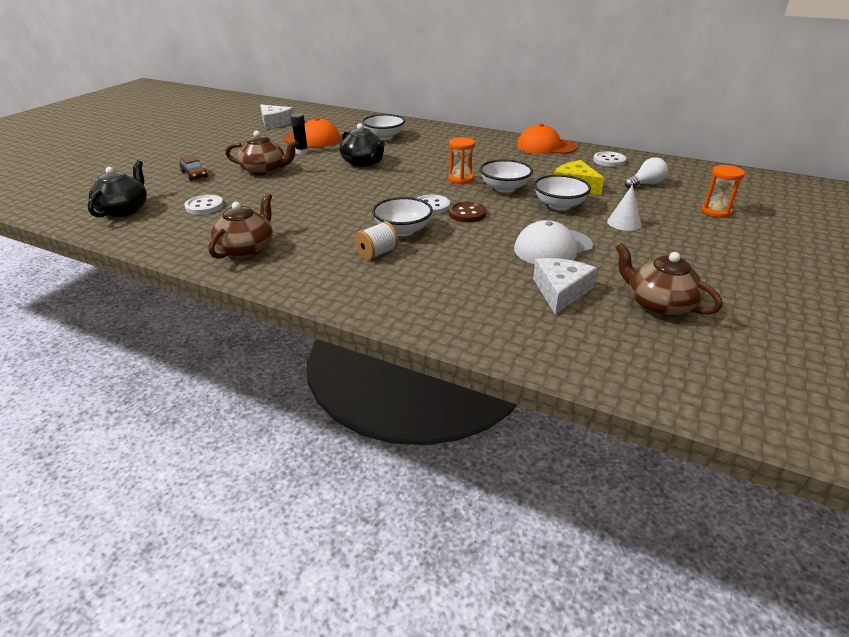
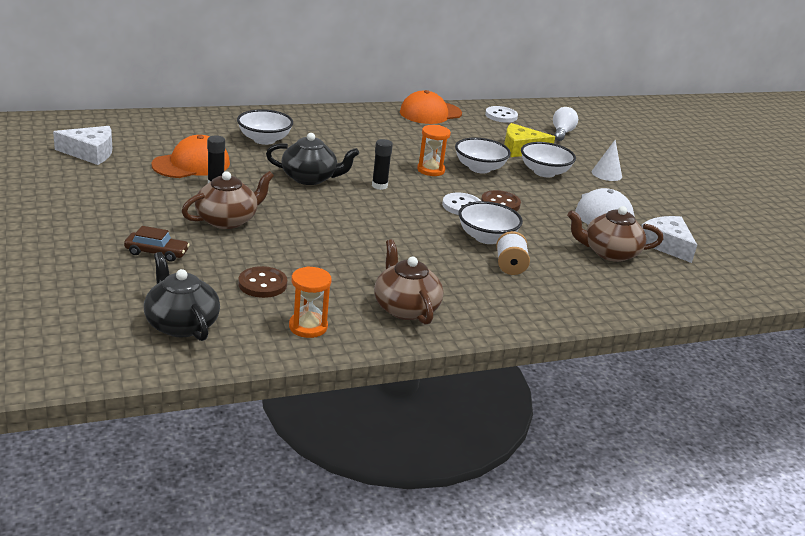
camera: 50 degrees left, 5 degrees down
(204, 206) = (262, 284): white button -> brown button
(399, 178) = (379, 186): none -> black glue stick
(658, 304) = (722, 231): brown teapot -> brown teapot (609, 253)
(715, 211) = (637, 145): orange hourglass -> orange hourglass (308, 327)

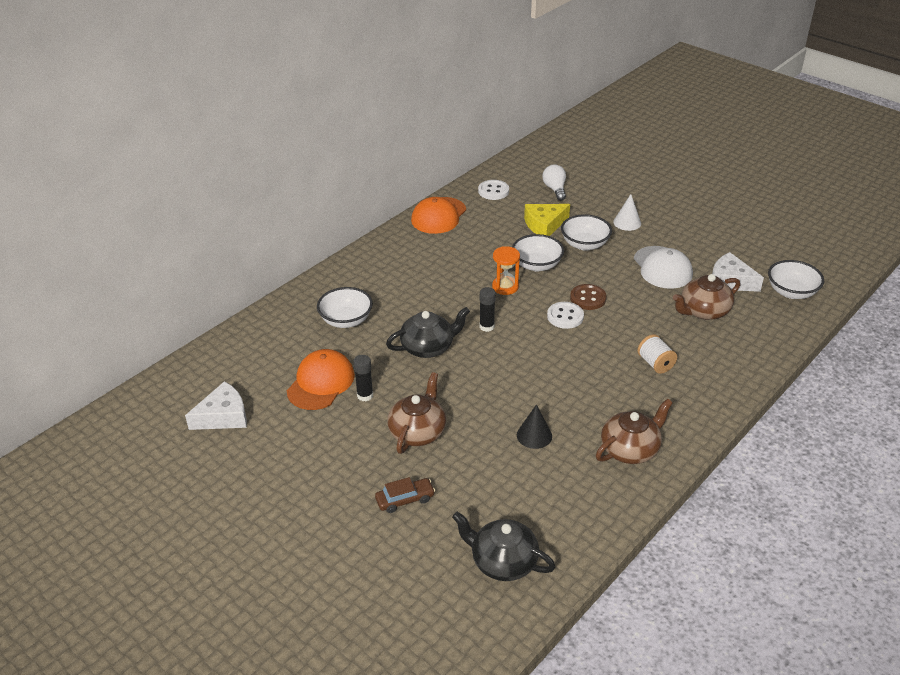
camera: 25 degrees left, 10 degrees up
(262, 284) = (514, 485): brown button -> none
(308, 327) = (588, 509): orange hourglass -> none
(326, 262) = (534, 435): none -> black cone
(405, 308) = (630, 449): brown teapot -> brown teapot turned 105 degrees clockwise
(486, 237) = (613, 342): white bowl -> white bowl (791, 292)

